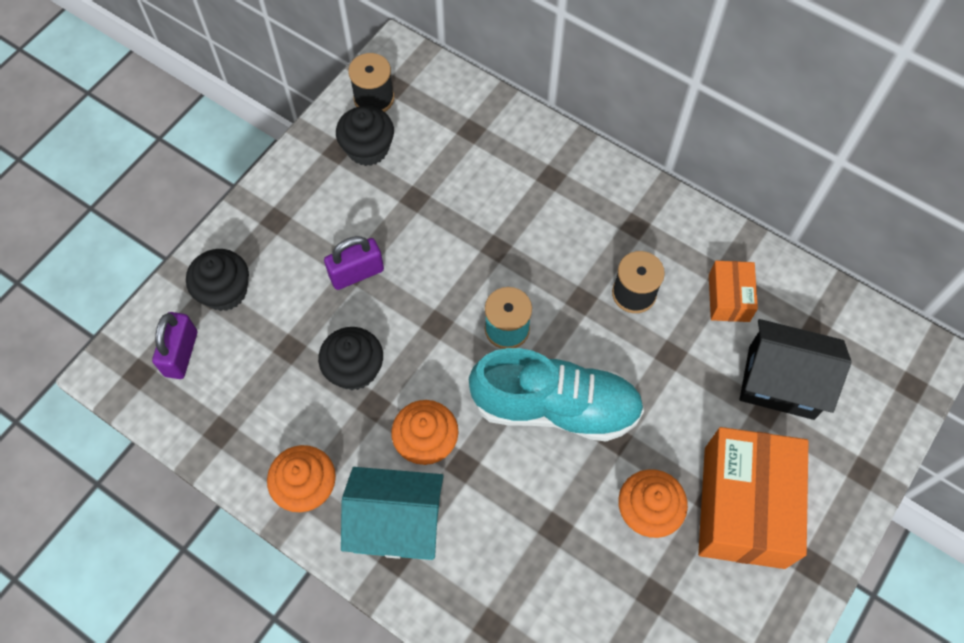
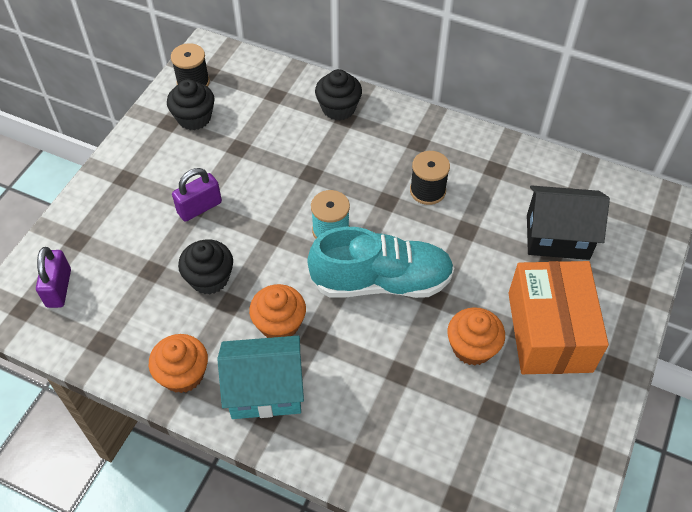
camera: 10 degrees left, 10 degrees down
(225, 291) = (90, 236): black cupcake -> black cupcake (338, 108)
(729, 298) = (503, 183): orange box -> none

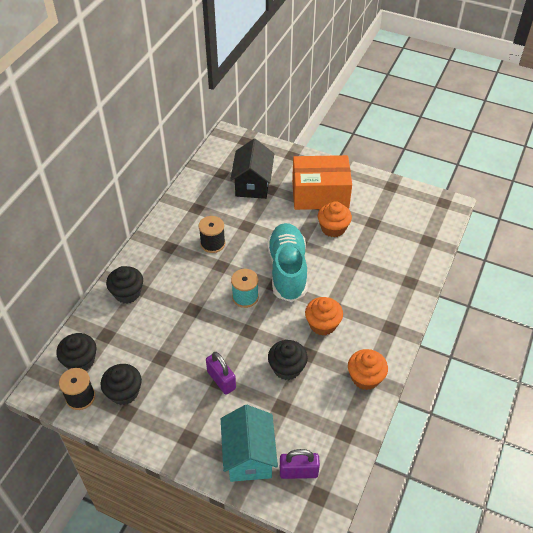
camera: 90 degrees left, 5 degrees down
(240, 77) = (80, 361): none -> black cupcake
(265, 390) = (372, 330): turquoise house -> turquoise house (249, 456)

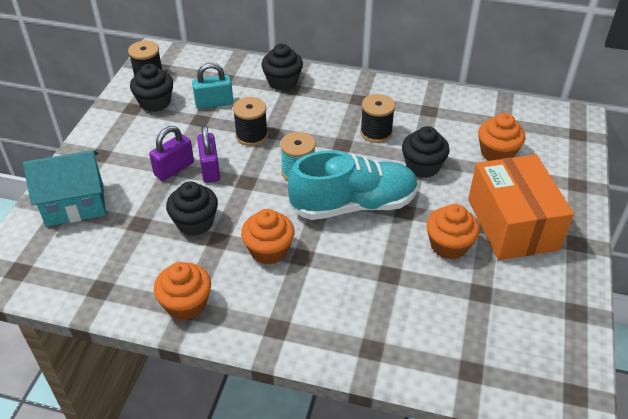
camera: 80 degrees right, 5 degrees down
(80, 361) = (190, 68): black cupcake -> black cupcake (422, 166)
(141, 346) = (214, 103): none -> turquoise padlock
(193, 322) = (251, 135): none -> black spool
(253, 184) = (497, 153): black house -> orange cupcake
(298, 472) = (51, 249): purple padlock -> purple padlock (210, 169)

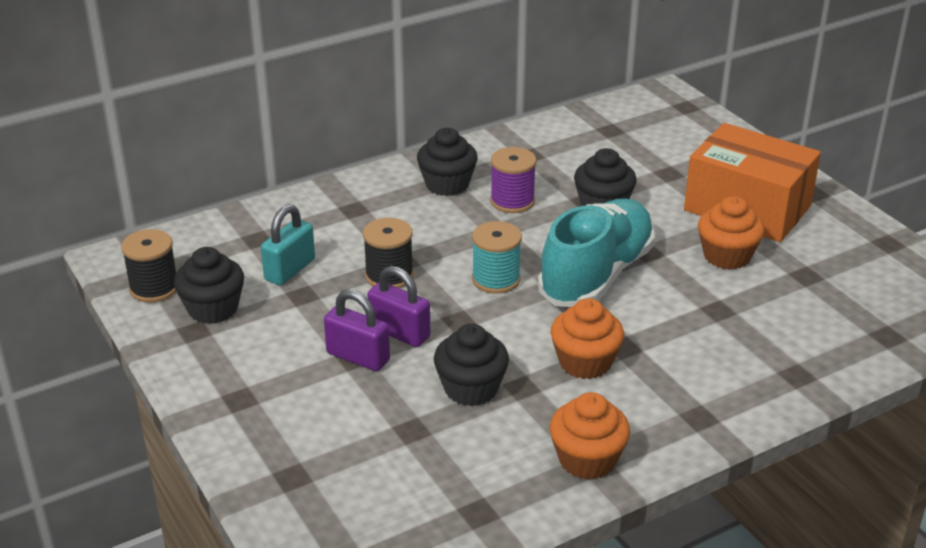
camera: 45 degrees left, 10 degrees down
(75, 204) = (301, 463): turquoise house -> none
(174, 169) = (358, 357): purple padlock -> purple padlock turned 60 degrees counterclockwise
(282, 82) = (333, 207): black cupcake -> black cupcake (447, 184)
(376, 132) = (512, 201): black spool -> purple spool
(497, 153) = (646, 158): orange cupcake -> none

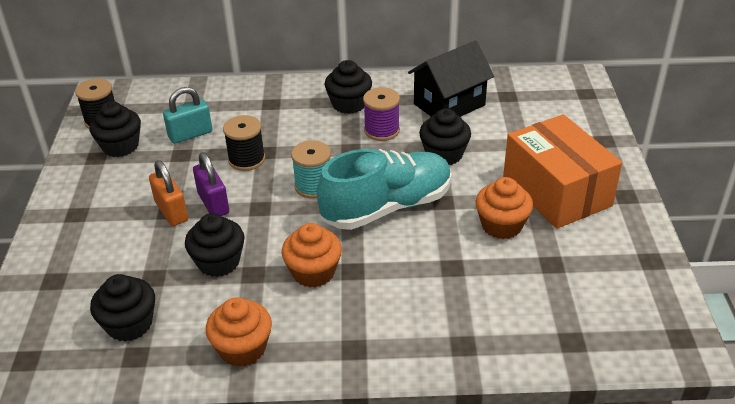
camera: 30 degrees right, 5 degrees up
(358, 357) = (171, 211): purple padlock -> orange padlock
(437, 485) = (129, 324): none -> black cupcake
(558, 155) = (449, 104): none -> black house

